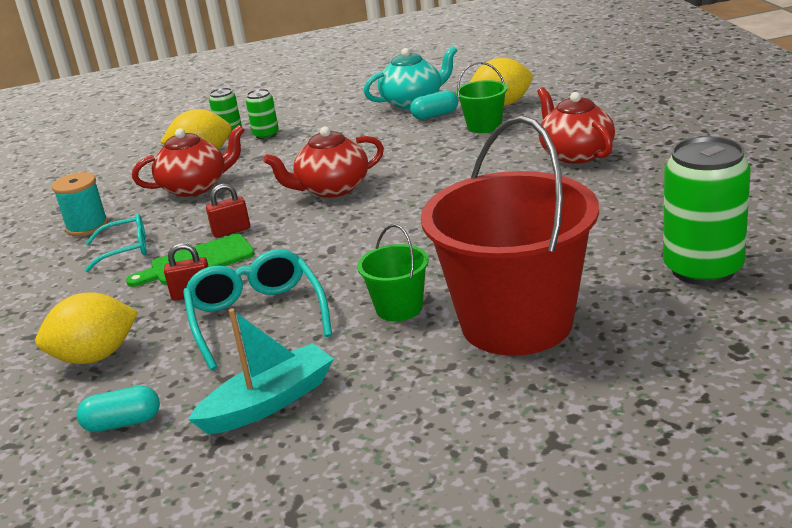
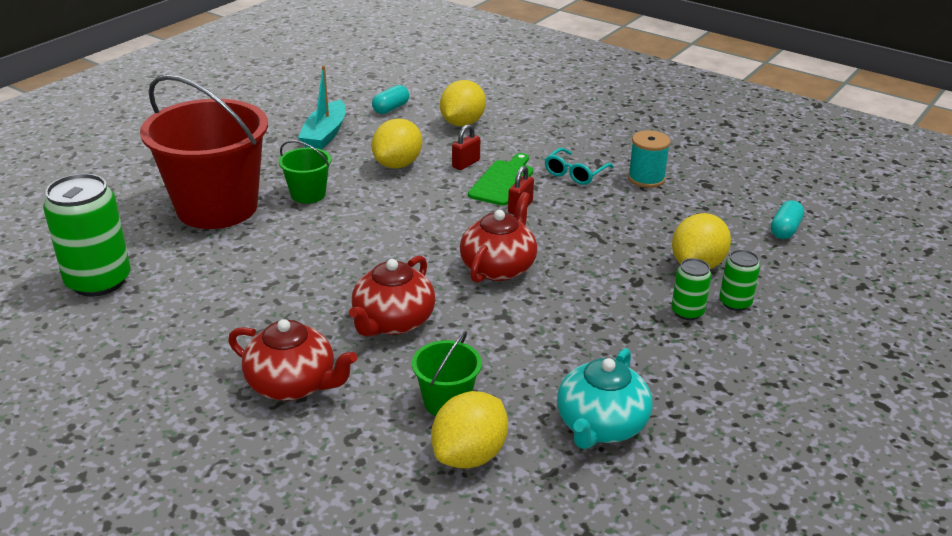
camera: 135 degrees right, 5 degrees up
(195, 187) = (632, 233): red teapot -> red teapot (393, 322)
(256, 317) = (398, 164): turquoise glasses -> yellow lemon
(435, 115) = (534, 405): turquoise capsule -> turquoise capsule (785, 230)

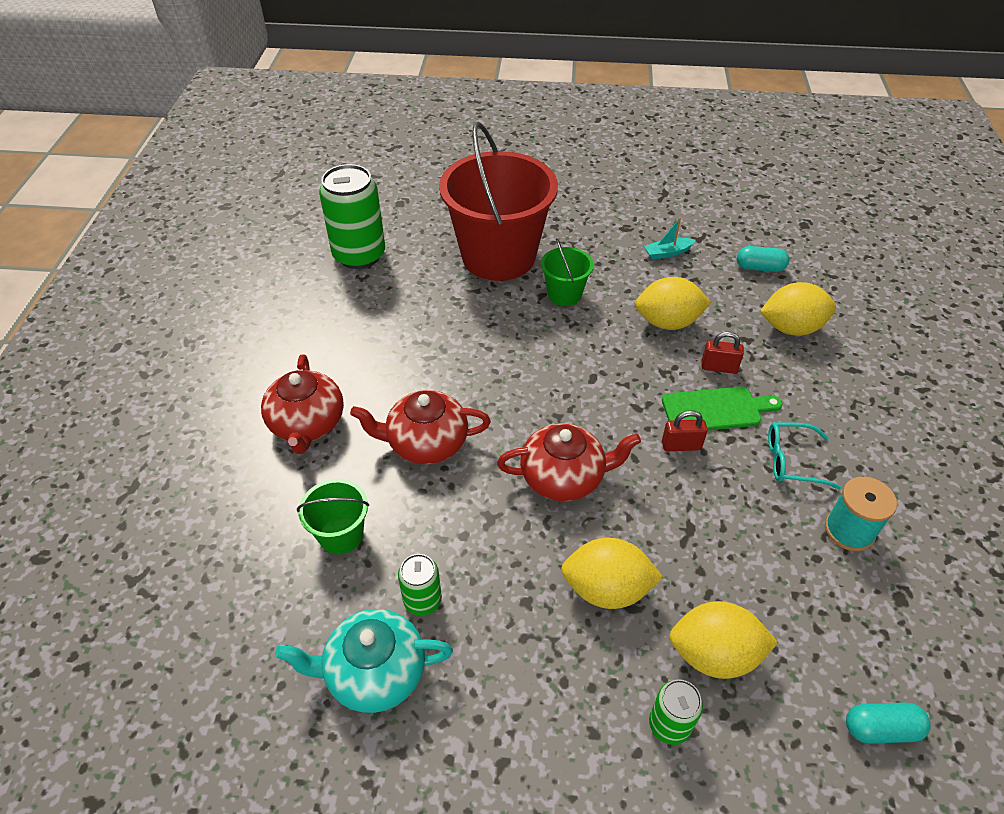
camera: 60 degrees right, 15 degrees up
(325, 134) = (667, 253): turquoise boat -> turquoise boat, size x0.57
(469, 455) = (282, 585): yellow lemon -> yellow lemon (607, 589)
(687, 312) = (614, 679): green can -> green can (422, 600)

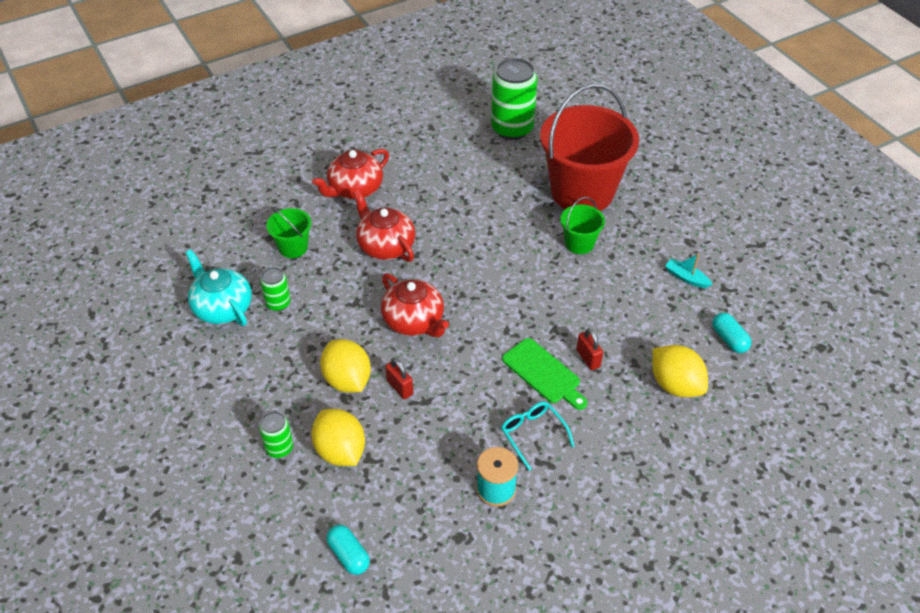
camera: 55 degrees right, 0 degrees up
(667, 322) = (607, 311): yellow lemon -> none
(681, 446) = (492, 368): red padlock -> red padlock (400, 387)

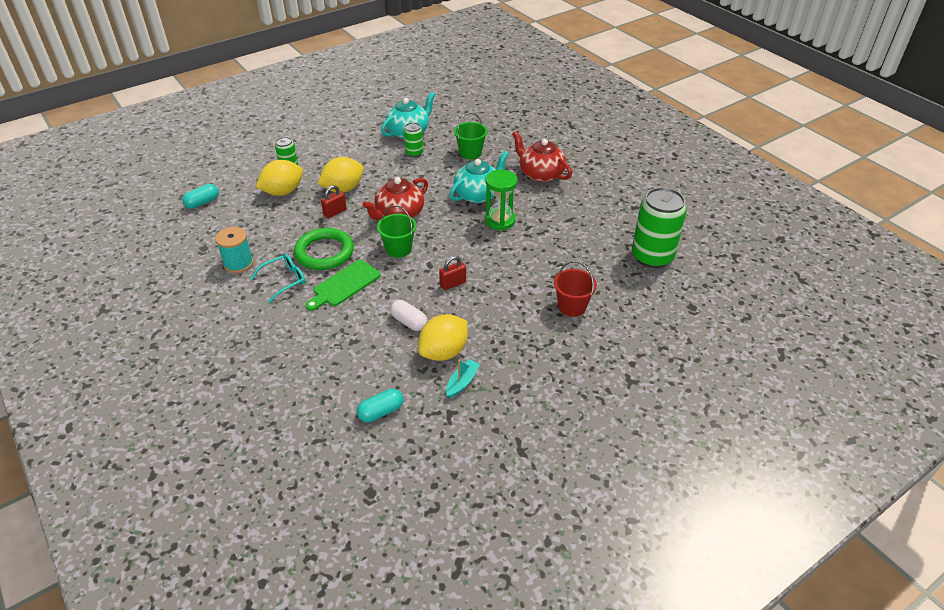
camera: 85 degrees right, 5 degrees down
(385, 246) = (478, 194): red teapot -> turquoise teapot
(439, 231) = (500, 221): none -> green hourglass
(482, 395) = (324, 252): none -> green ring
(579, 243) = (499, 305): green bucket -> green bucket (398, 249)
(582, 192) = (572, 306): red bucket -> red bucket, size x0.44
(588, 358) = (359, 311): red padlock -> red padlock (453, 284)
(605, 315) = (409, 322): none -> white capsule
(675, 385) = (327, 368): yellow lemon -> yellow lemon (444, 352)

